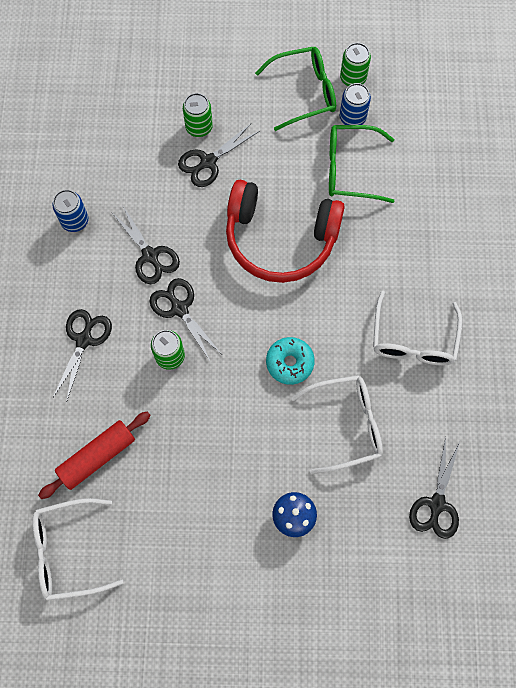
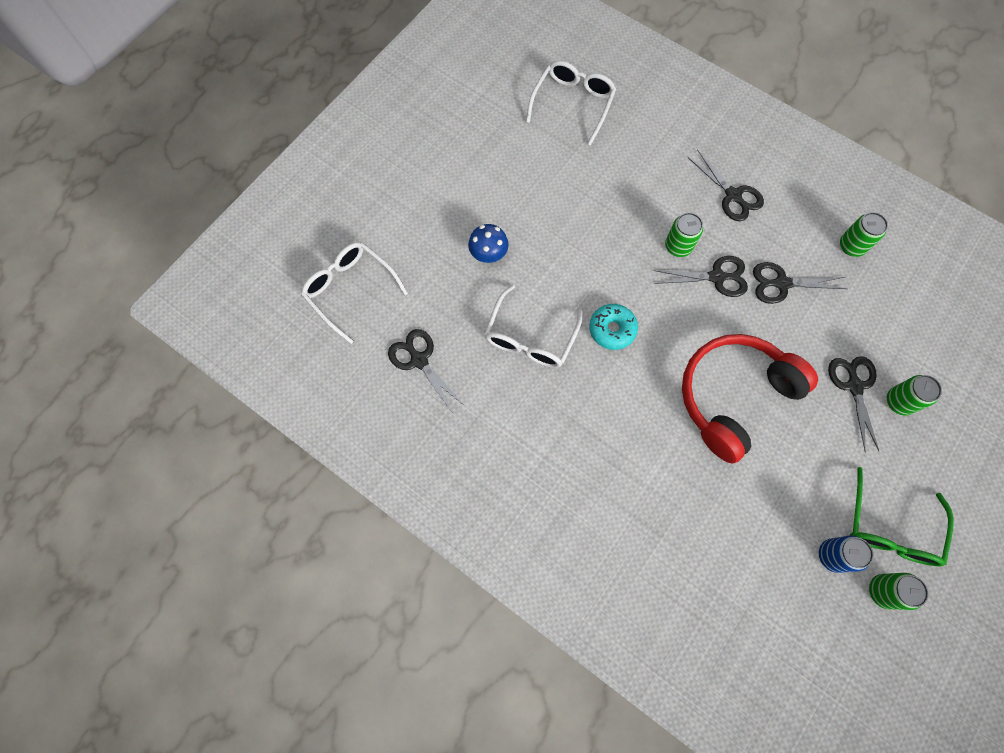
camera: 125 degrees right, 0 degrees up
(75, 221) = (851, 246): blue can -> green can
(97, 456) = (629, 155): red rolling pin -> none
(350, 169) = (772, 510): green glasses -> none
(413, 340) = (564, 442): white glasses -> white glasses (350, 290)

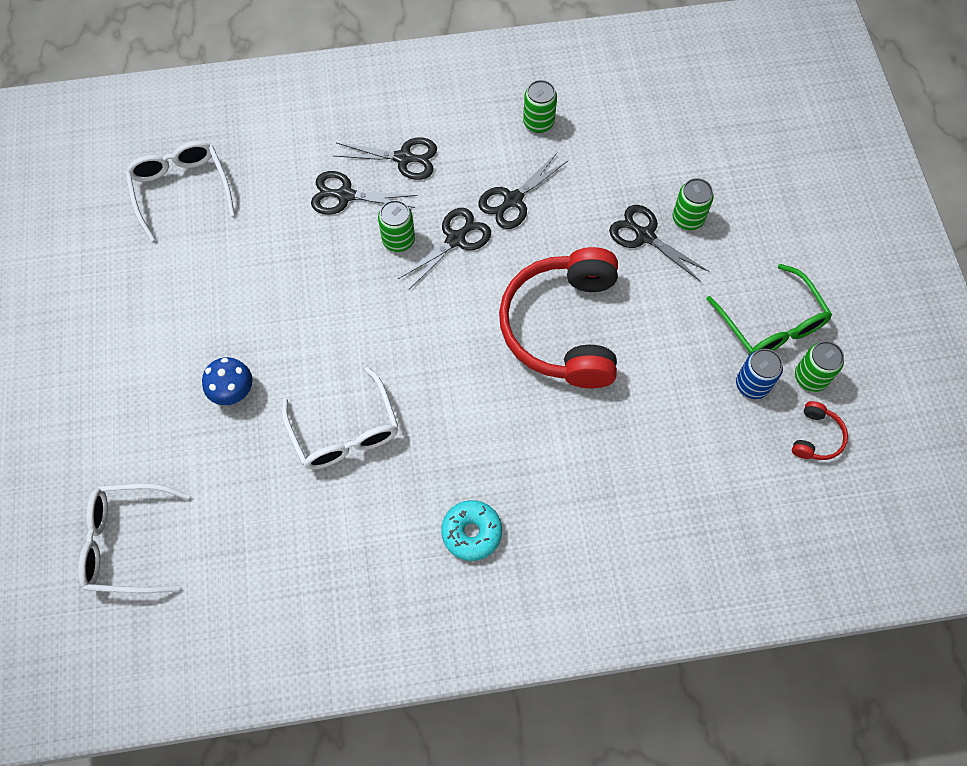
camera: 45 degrees left, 5 degrees down
(419, 360) = (260, 545): black scissors -> black scissors (345, 195)
(612, 329) = (410, 361): turquoise donut -> turquoise donut (471, 532)
(845, 635) = (816, 437): none -> red headphones

